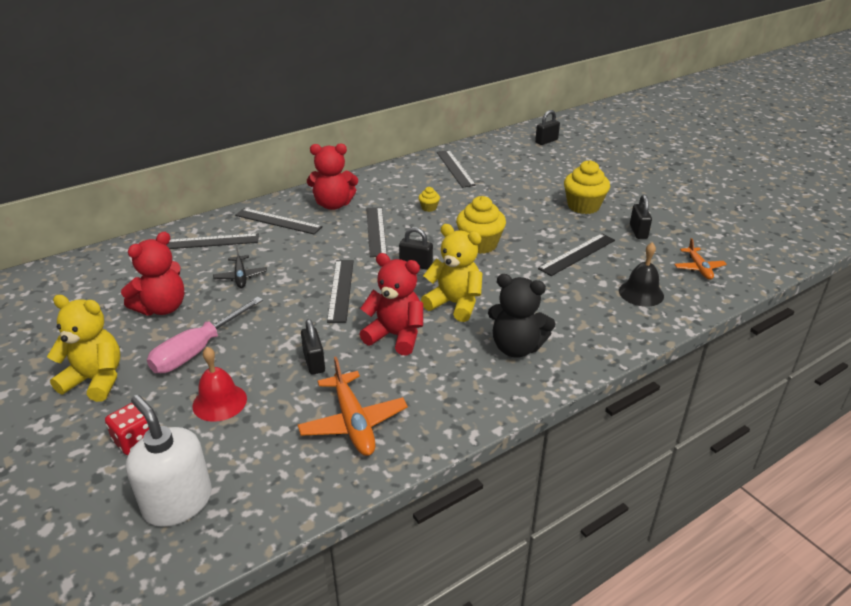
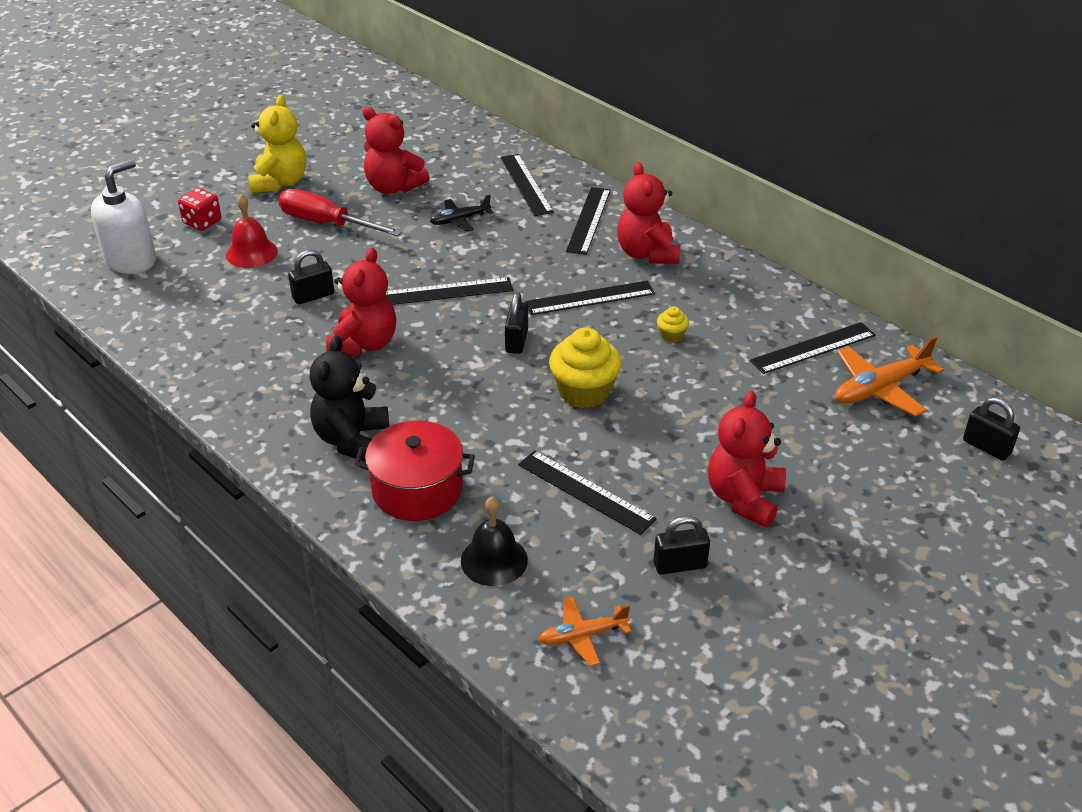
camera: 80 degrees right, 5 degrees up
(198, 350) = (326, 224): pink screwdriver -> red screwdriver
(353, 422) = (222, 335): orange plane -> orange plane (880, 388)
(454, 304) = (434, 382): yellow teddy bear -> none
(574, 319) = (417, 489): none -> red pot
(583, 206) = (744, 498): yellow cupcake -> red teddy bear

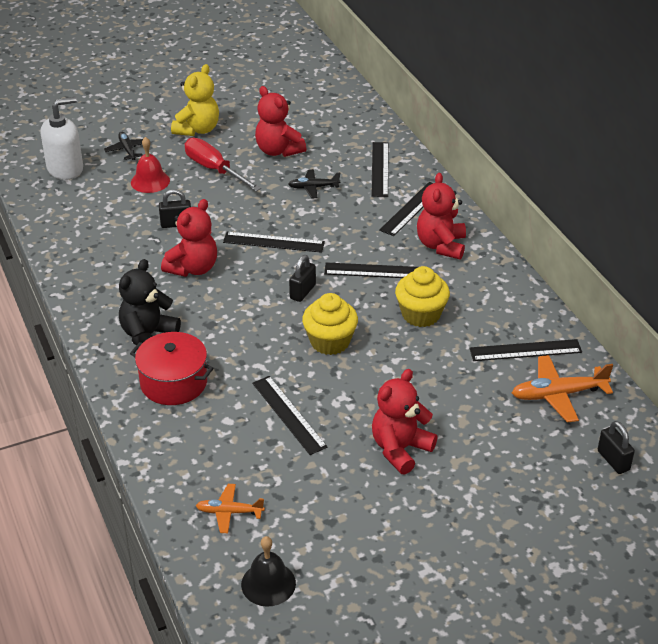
camera: 20 degrees right, 0 degrees up
(202, 222) = (127, 150): red dice -> black plane
(494, 560) = (198, 445): black bell -> black bell (268, 583)
(671, 335) = (421, 314): yellow cupcake -> yellow cupcake, size x2.11
(680, 565) = (325, 483): black padlock -> none

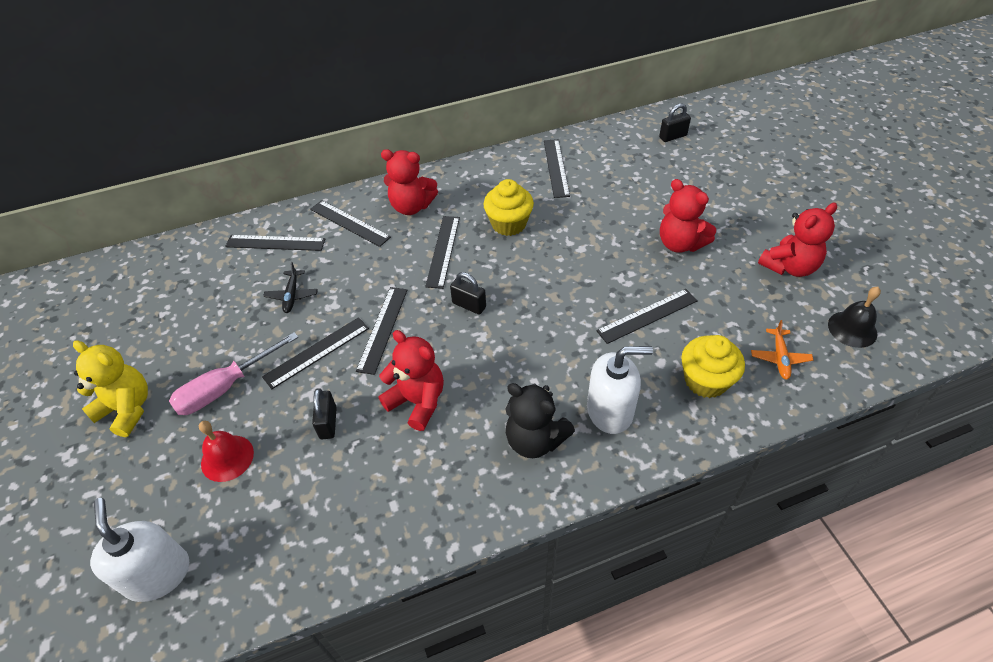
camera: 85 degrees left, 10 degrees up
(127, 150) = (141, 491): black plane -> none
(174, 382) = (610, 411): red pot -> white soap dispenser
(214, 169) = (226, 387): red screwdriver -> pink screwdriver
(248, 209) = (317, 352): none -> black ruler
(278, 150) = (209, 326): red teddy bear -> red teddy bear (789, 267)
(330, 342) = (545, 285): yellow cupcake -> yellow cupcake (705, 380)
(558, 394) = (606, 155): orange plane -> none

